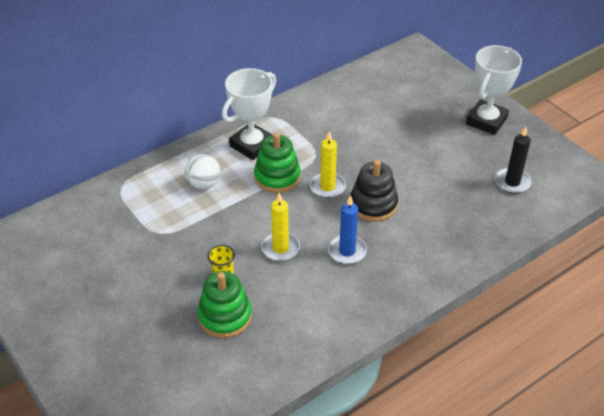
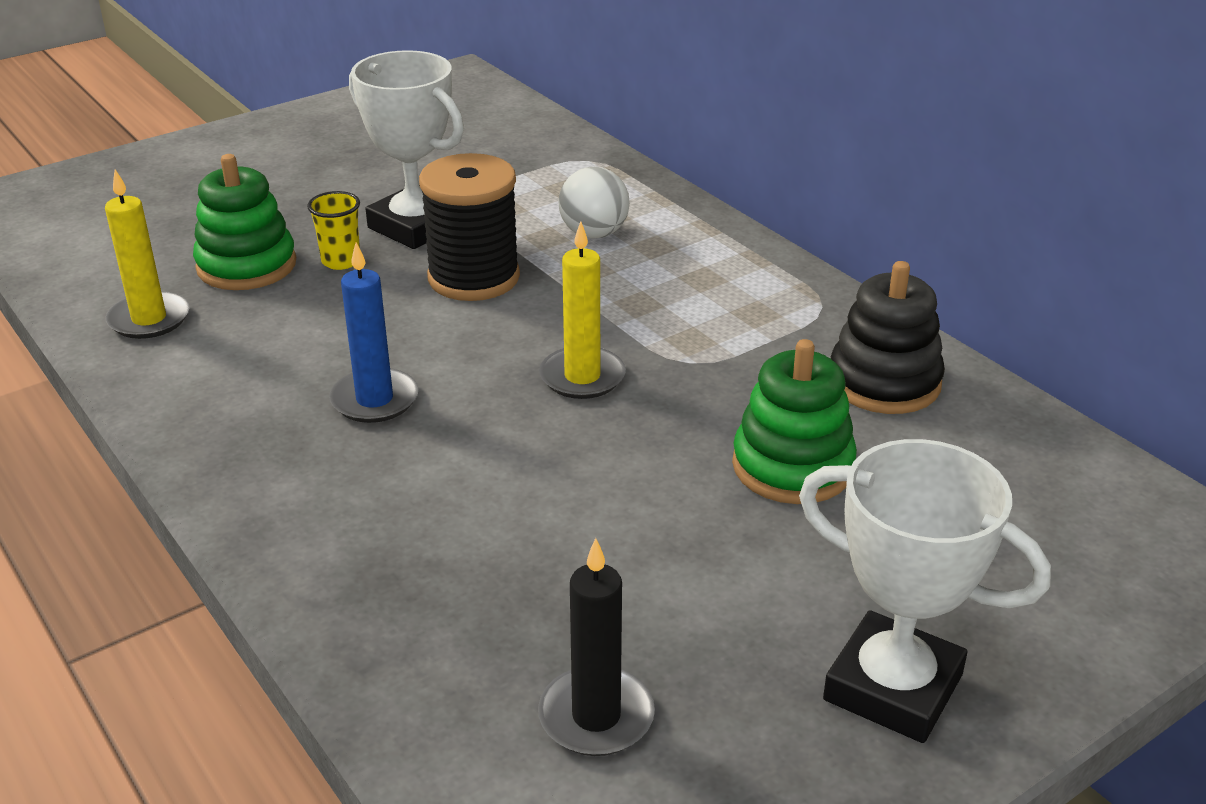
camera: 90 degrees right, 10 degrees down
(244, 225) = (473, 278): none -> black spool
(252, 145) = (718, 282): white trophy -> white trophy (415, 226)
(277, 177) = (615, 313): green stacking toy -> green stacking toy (792, 466)
(280, 248) = (401, 319): yellow candle -> yellow candle (149, 319)
(373, 204) = (519, 441): black stacking toy -> black stacking toy (884, 382)

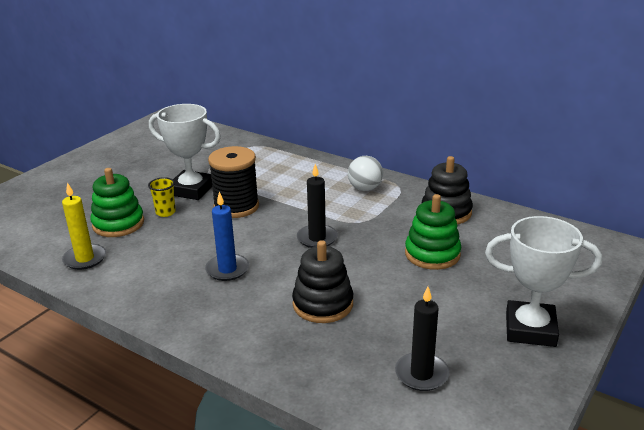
camera: 20 degrees left, 5 degrees down
(502, 515) = (323, 304): none -> black stacking toy
(582, 377) = (317, 238): yellow candle -> black candle
(594, 234) = (279, 177): white ball -> white ball (365, 188)

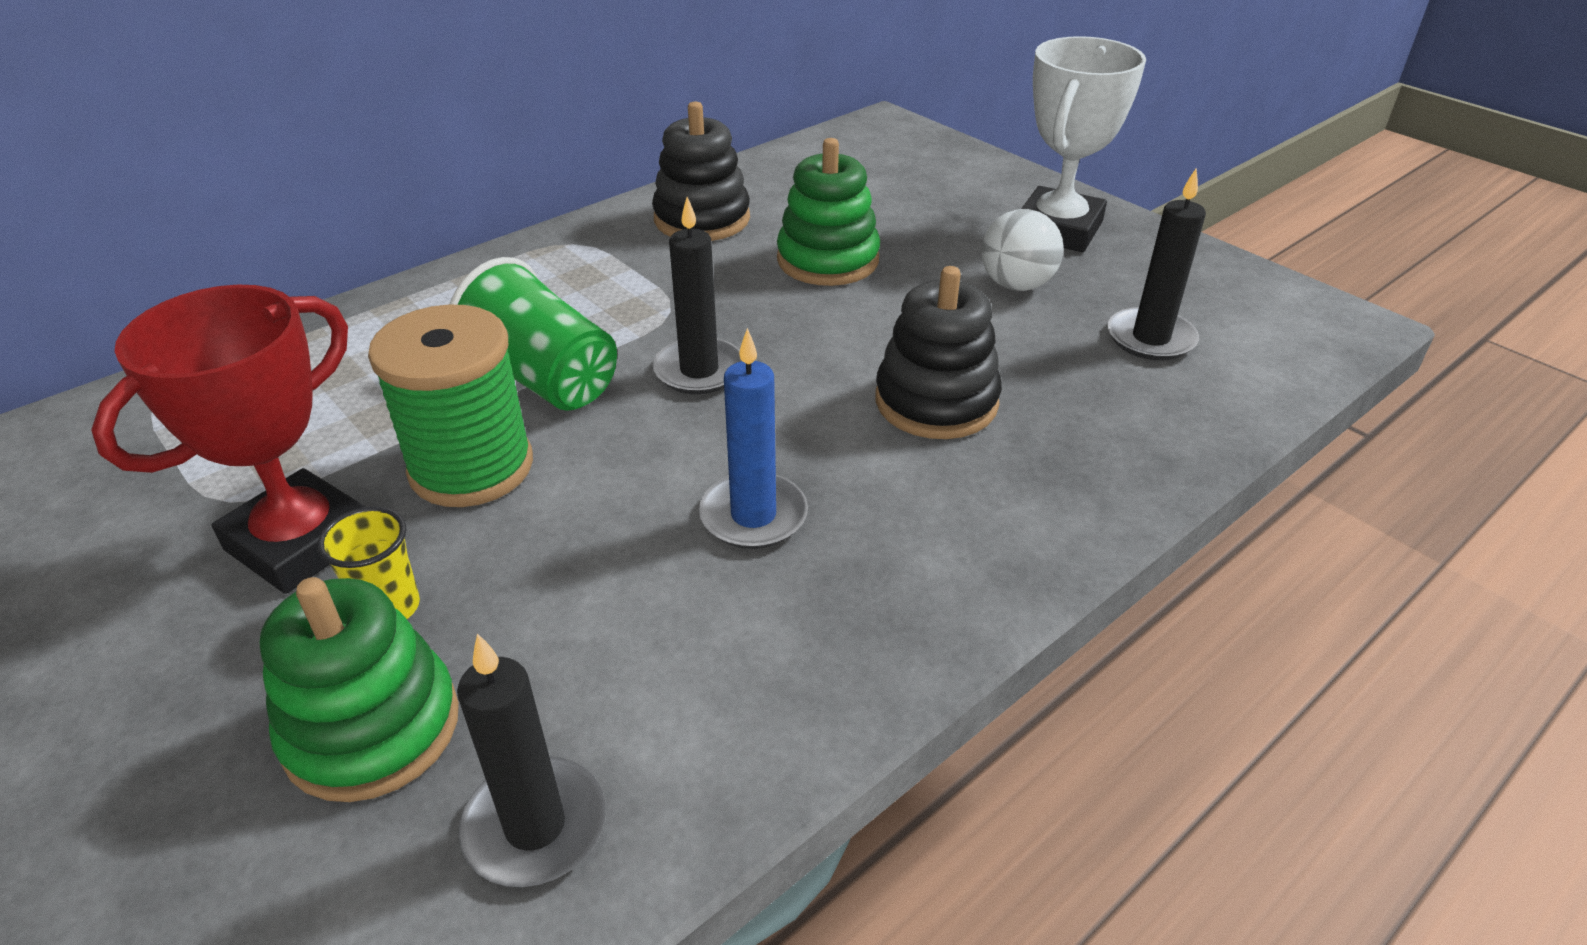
camera: 75 degrees left, 10 degrees up
(85, 259) = (535, 826): yellow candle -> black candle
(191, 190) = (300, 542): white trophy -> red trophy
(236, 207) = (471, 467): black spool -> green spool
(294, 206) = (543, 378): none -> green cup
(365, 188) = (545, 280): white ball -> white ball (1016, 285)

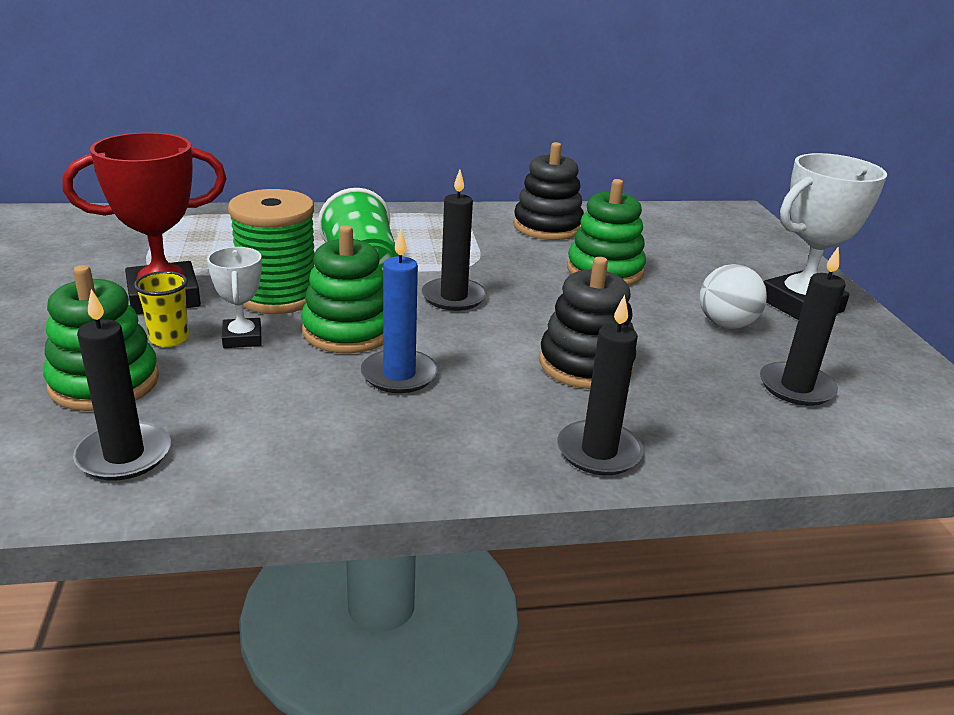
camera: 30 degrees right, 10 degrees down
(494, 557) = (242, 338): none -> white trophy
(623, 479) = (348, 331): none -> green stacking toy
(1061, 512) = (599, 452): none -> black candle

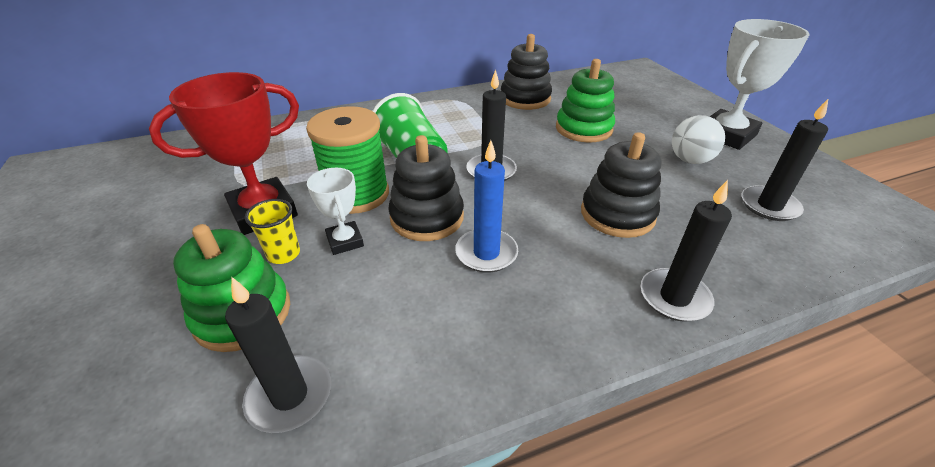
camera: 10 degrees left, 10 degrees up
(348, 331) = (427, 217): green stacking toy -> black stacking toy

